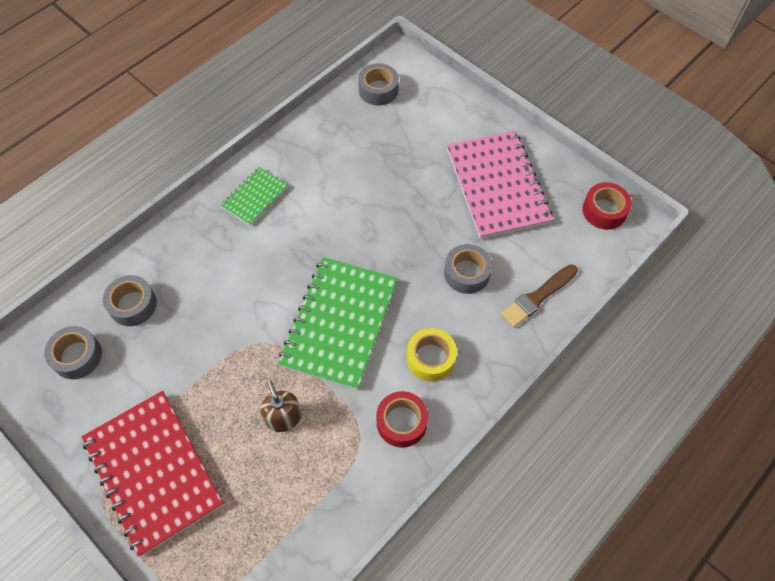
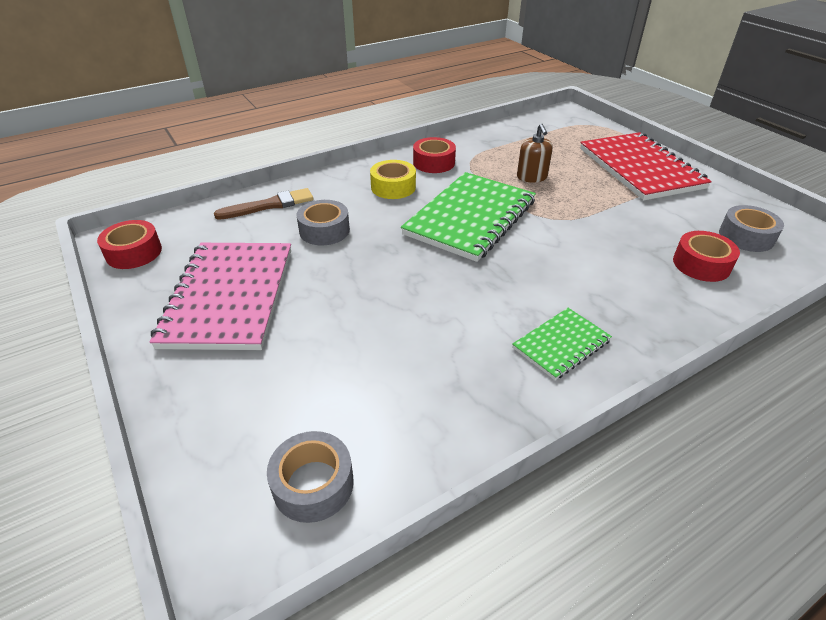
camera: 165 degrees left, 20 degrees down
(133, 305) = (701, 264): grey tape -> red tape

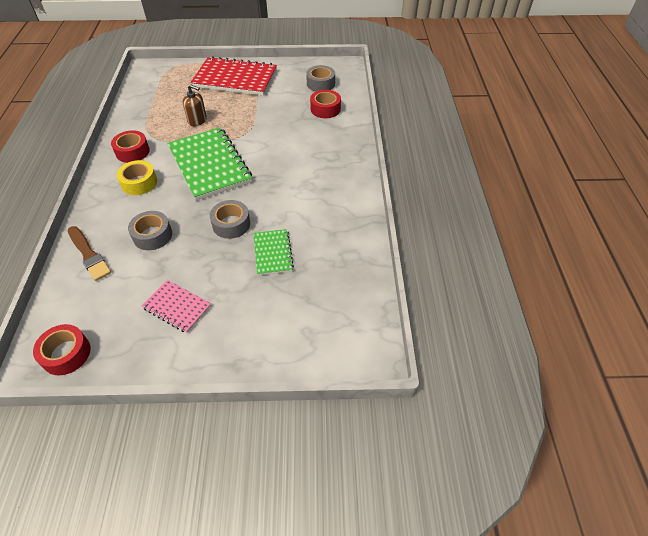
camera: 60 degrees left, 10 degrees up
(230, 297) = (177, 307): pink notebook -> pink notebook, size x0.51
(269, 205) = (89, 254): brown brush -> brown brush turned 135 degrees clockwise
(313, 484) = (352, 311): grey tape -> grey tape (231, 224)
(561, 344) = (335, 184): green notebook -> green notebook (272, 253)

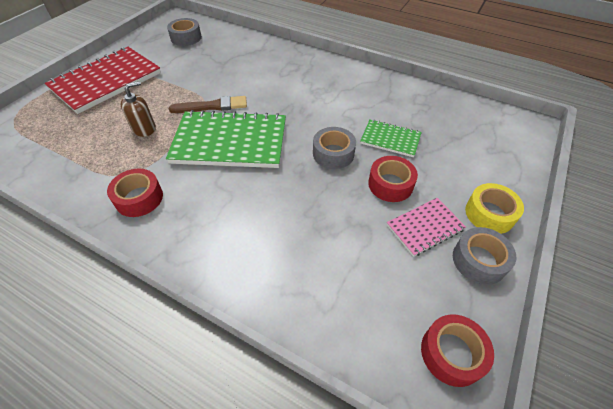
camera: 60 degrees left, 0 degrees up
(89, 254) = (295, 290): brown brush -> brown brush (212, 106)
(139, 183) = (205, 207): yellow tape -> yellow tape (489, 214)
(152, 235) = (305, 219): grey tape -> grey tape (479, 260)
(325, 109) = (225, 48): red tape -> red tape (390, 184)

